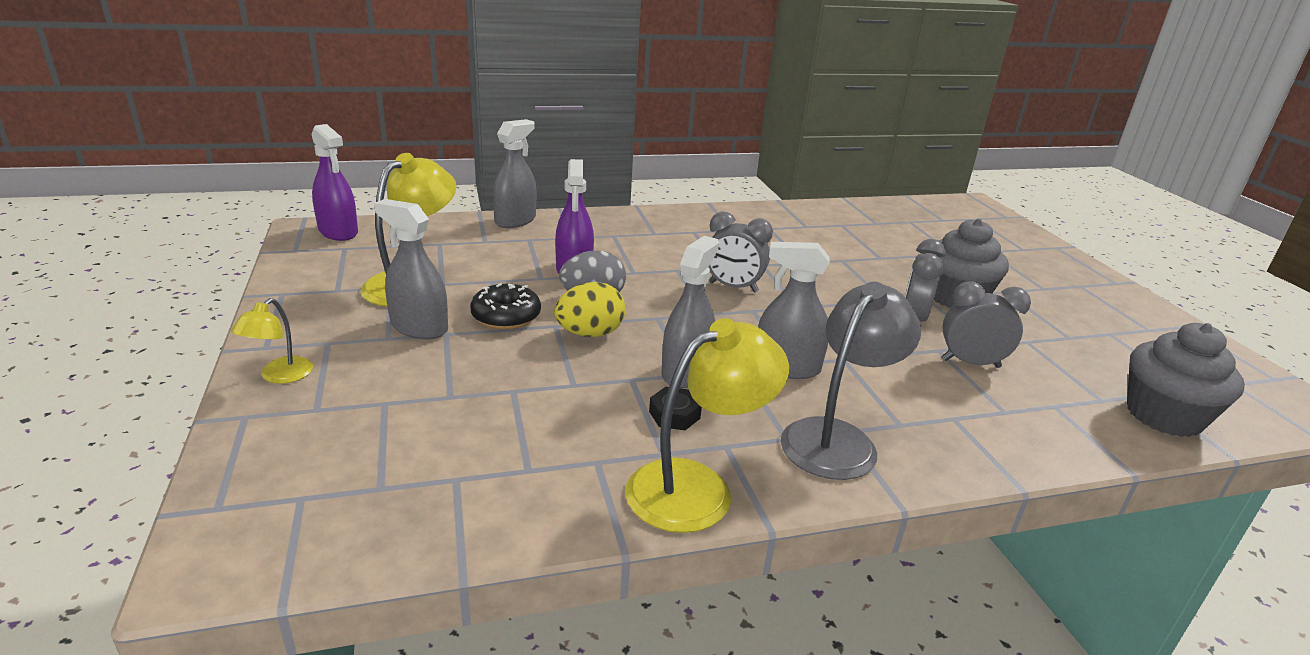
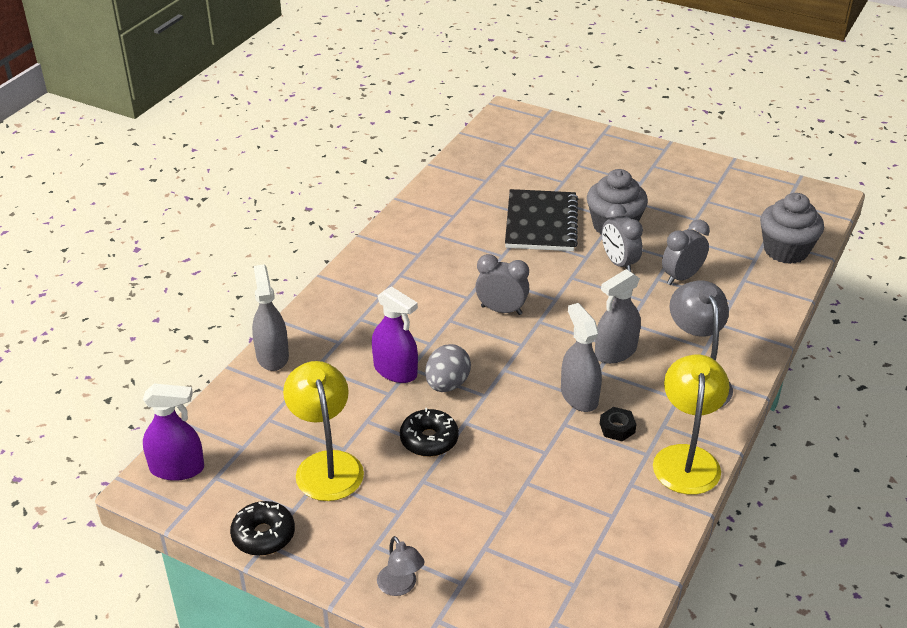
camera: 45 degrees left, 10 degrees up
(280, 376) = (400, 586): yellow lamp -> grey lamp
(291, 289) = (263, 535): none -> black donut
(419, 327) = (400, 490): grey spray bottle -> none
(590, 333) = (493, 412): yellow egg -> none
(733, 287) = (501, 310): grey clock -> grey clock turned 135 degrees counterclockwise
(879, 263) = (541, 223): none -> black notebook

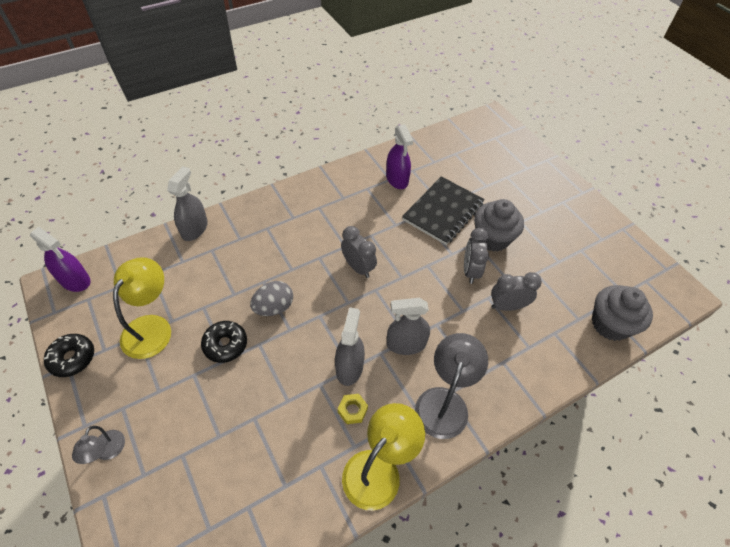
camera: 30 degrees right, 15 degrees up
(395, 370) = (253, 279): purple spray bottle -> purple spray bottle (397, 179)
(617, 428) = (352, 410): black nut -> yellow nut

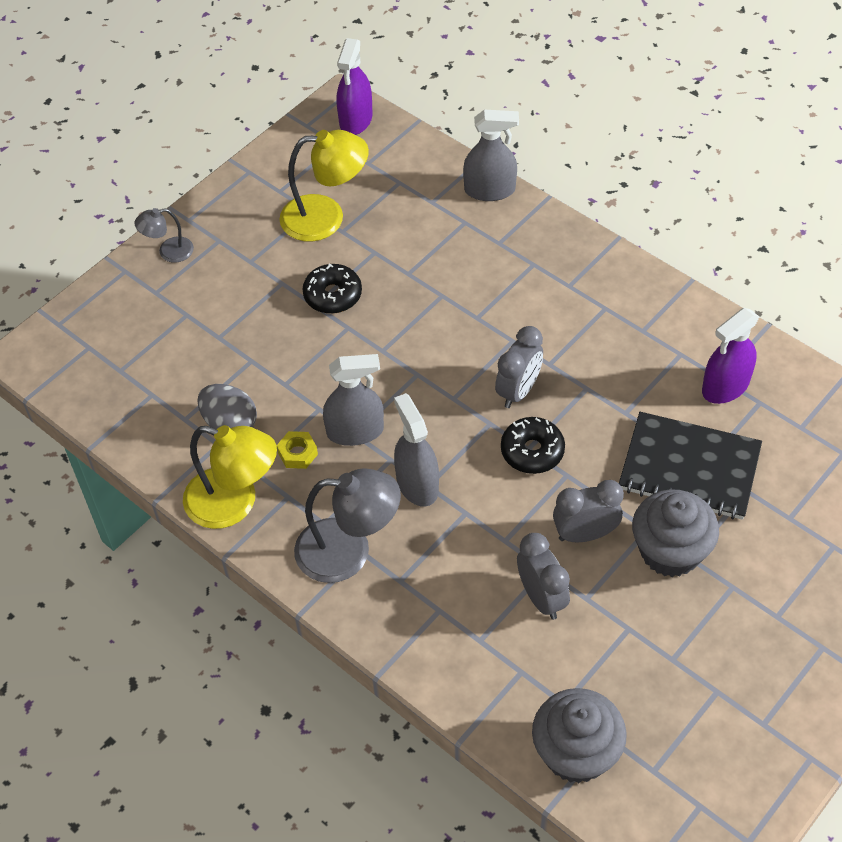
camera: 75 degrees right, 0 degrees up
(72, 358) = (258, 170): black donut -> black donut (532, 451)
(274, 307) = (407, 321): grey egg -> grey egg (230, 423)

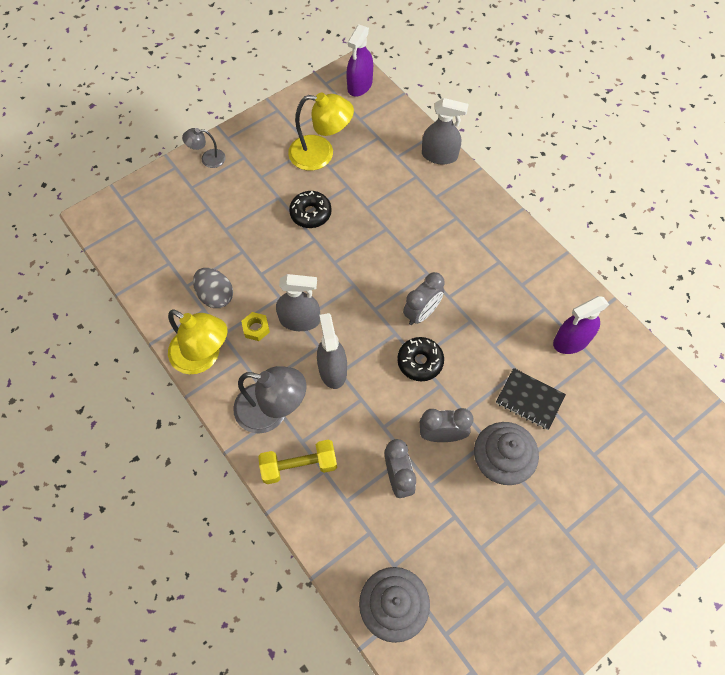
camera: 10 degrees right, 10 degrees up
(404, 610) = (299, 465): none -> yellow dumbbell
(689, 468) = (529, 399): black notebook -> black notebook, size x0.62

